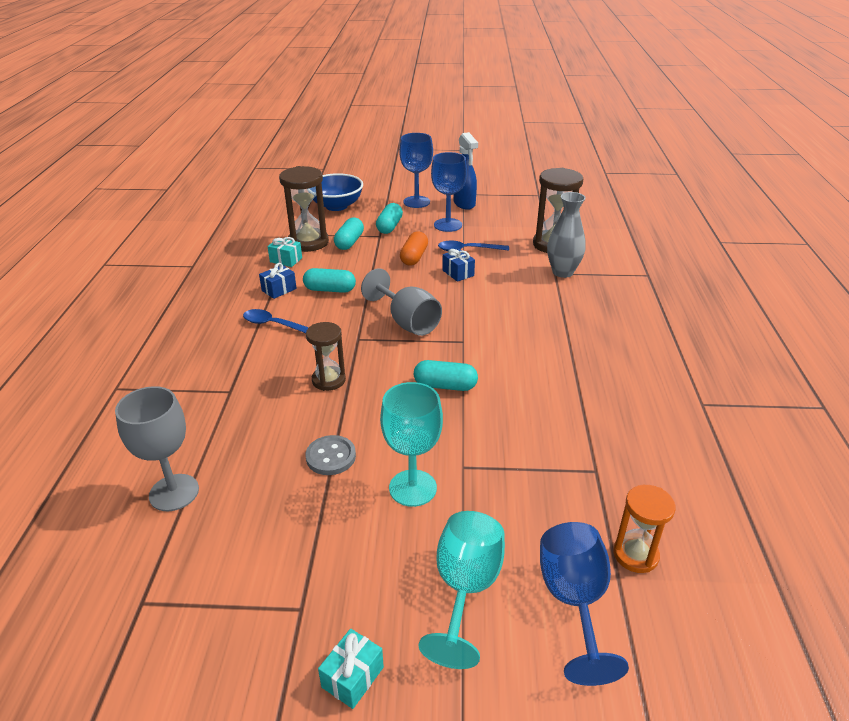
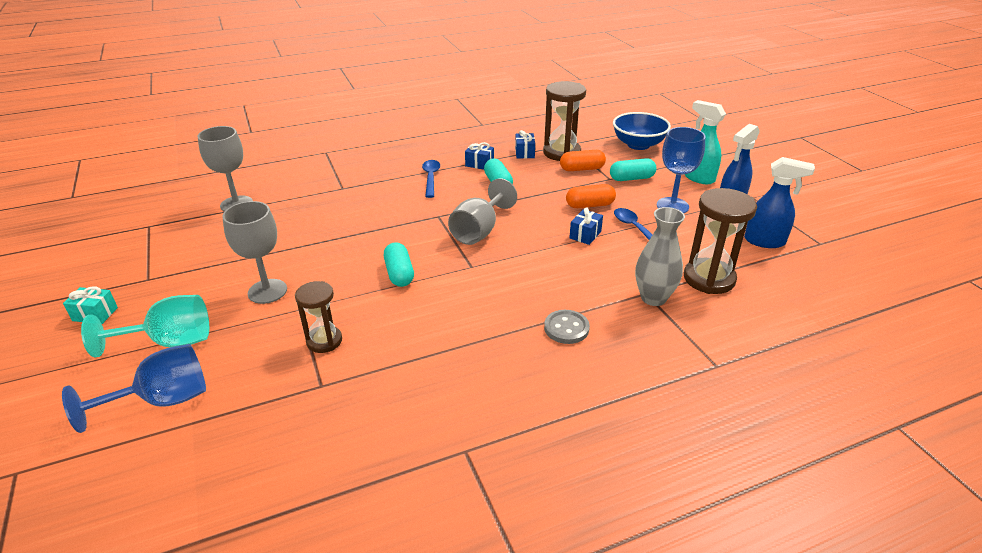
camera: 65 degrees right, 0 degrees up
(286, 260) = (524, 153): turquoise gift -> blue gift
(328, 380) = (376, 220): brown hourglass -> brown hourglass (324, 341)
(331, 457) = (289, 247): grey button -> grey button (566, 328)
(349, 242) = (582, 169): turquoise capsule -> orange capsule
(412, 488) = (267, 291): turquoise goblet -> grey goblet
(416, 202) = (698, 178): blue goblet -> turquoise spray bottle
(522, 210) = (765, 241): none -> blue spray bottle
(635, 554) = (219, 429): orange hourglass -> none

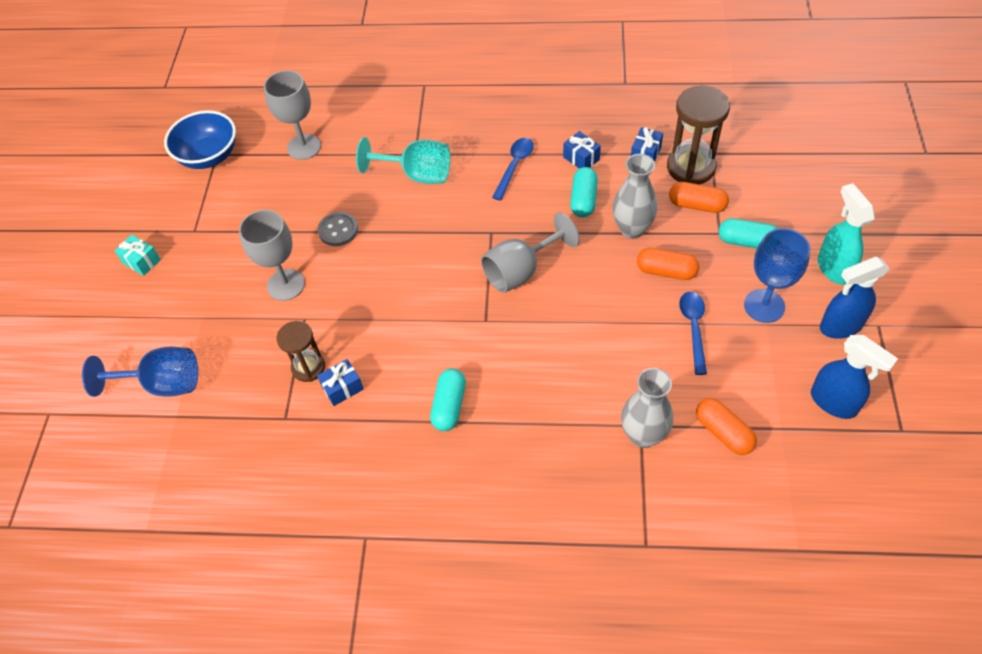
camera: 30 degrees right, 20 degrees up
(170, 342) = (188, 319): turquoise goblet -> turquoise goblet (417, 174)
(399, 274) = (411, 305): turquoise capsule -> turquoise capsule (449, 406)
(546, 190) = (632, 229): none -> grey vase
(566, 328) = (530, 439): grey button -> grey button (338, 230)
(585, 235) = (630, 317): blue gift -> blue gift (342, 388)
(638, 145) = (799, 181): blue bowl -> blue bowl (209, 156)
(709, 279) = (723, 432): brown hourglass -> orange capsule

